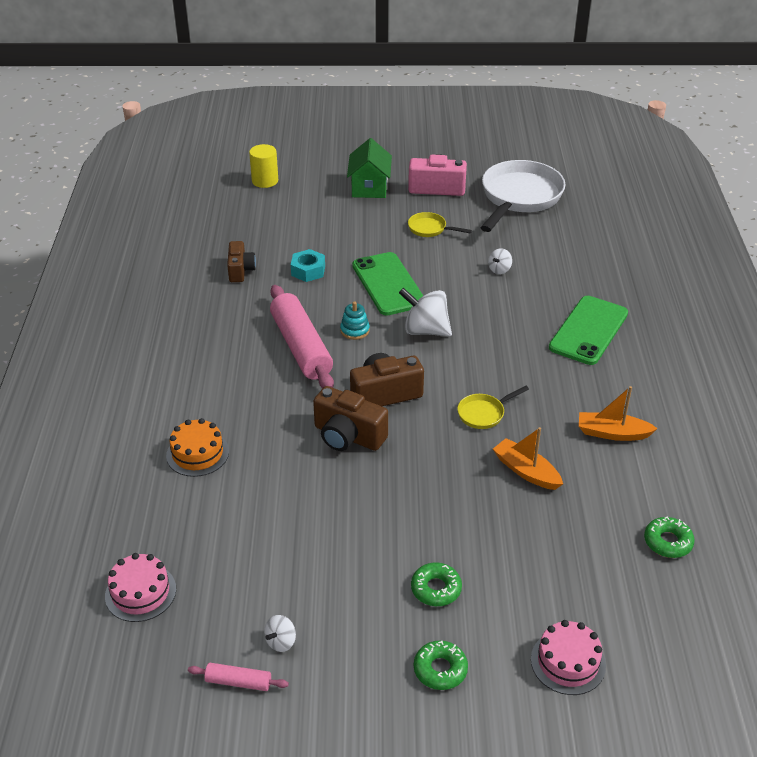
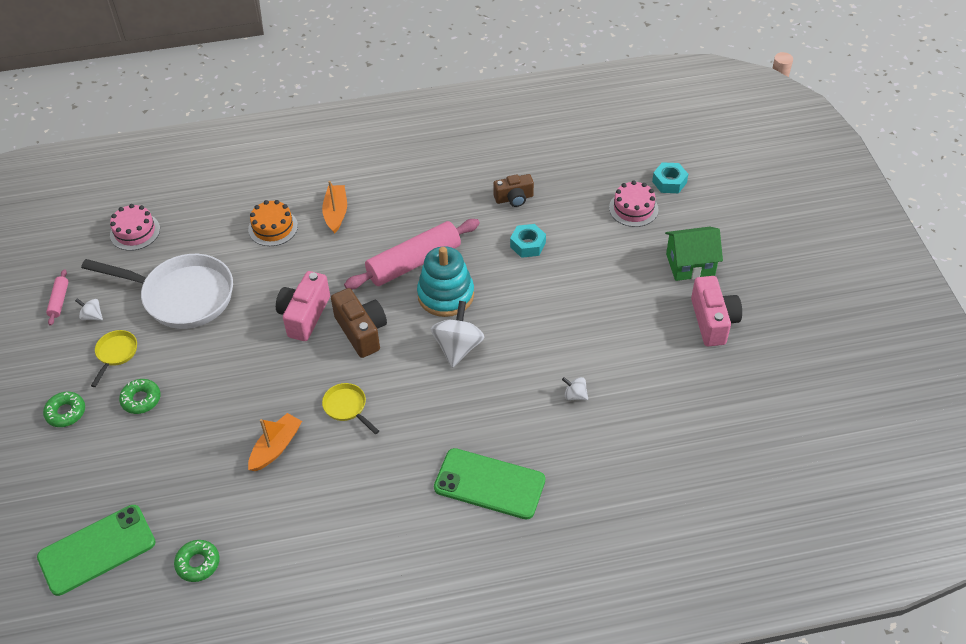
camera: 80 degrees right, 10 degrees up
(265, 181) = (669, 182): yellow cylinder -> turquoise nut
(348, 436) = (304, 315): brown camera -> pink camera
(355, 330) = (445, 295): turquoise stacking toy -> turquoise stacking toy, size x2.05
(388, 284) = (523, 307): green phone -> green phone (97, 550)
(430, 229) = (630, 326): yellow pan -> yellow pan (116, 354)
(519, 197) = (723, 399): white pan -> white pan (182, 296)
(568, 662) = (70, 494): pink cake -> pink cake (633, 208)
(612, 433) = (334, 513): orange boat -> orange boat (336, 213)

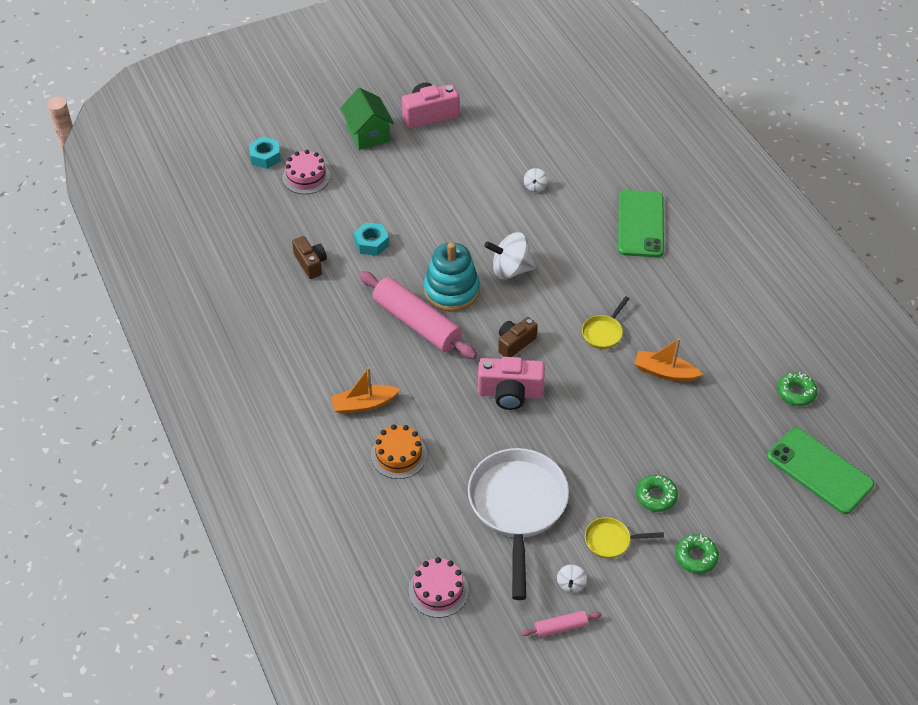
camera: 105 degrees left, 0 degrees up
(361, 331) = (515, 343): brown camera -> brown camera, size x0.66

